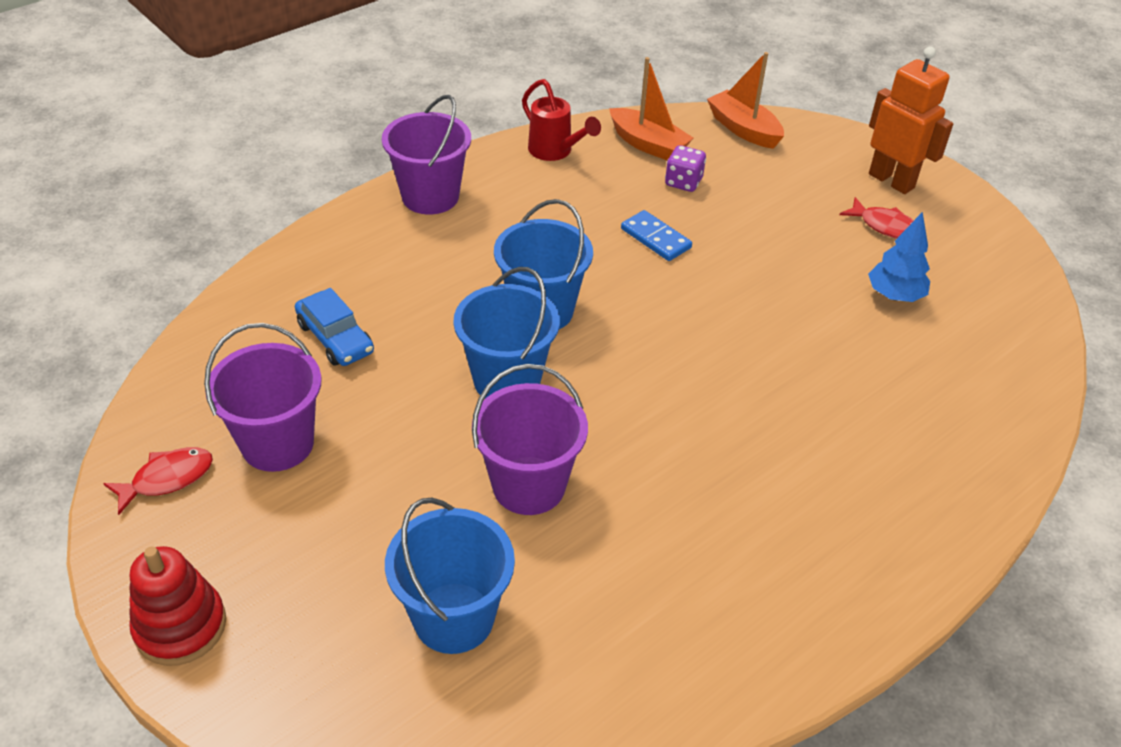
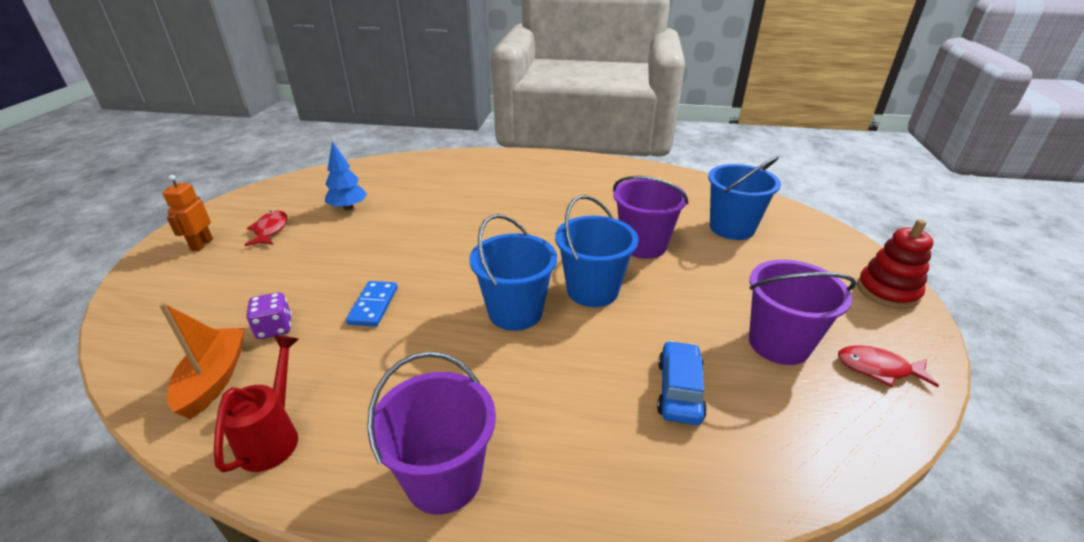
camera: 130 degrees left, 10 degrees down
(743, 129) = (147, 336): orange boat -> none
(891, 181) = (201, 244): orange robot -> orange robot, size x0.62

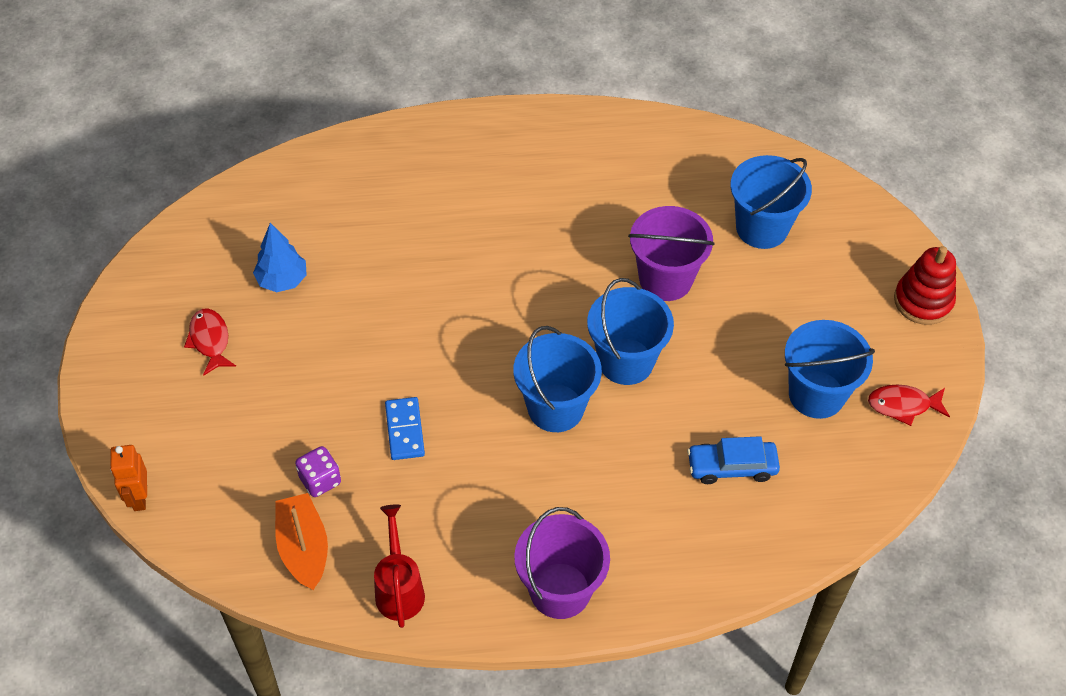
camera: 15 degrees left, 20 degrees up
(201, 244) = (144, 382): orange robot -> orange robot (139, 497)
(679, 390) = (732, 467): blue car -> blue car turned 90 degrees counterclockwise
(779, 344) = (816, 394): purple bucket -> blue bucket

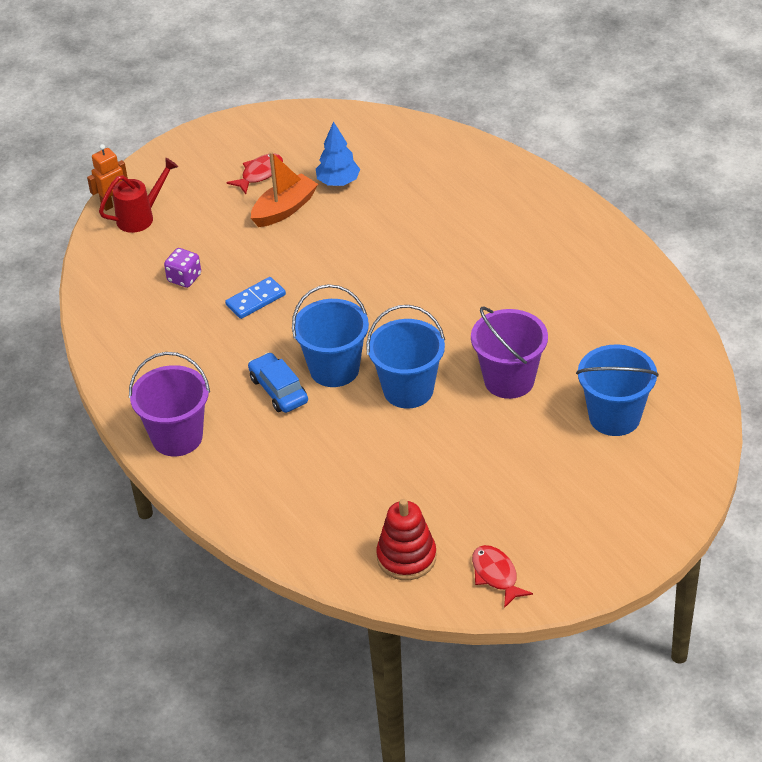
camera: 65 degrees right, 10 degrees down
(303, 548) = (125, 295): orange boat -> orange boat (284, 209)
(399, 588) = (125, 354): red watering can -> red watering can (141, 217)
(732, 467) = (354, 490): blue car -> blue car (278, 390)
(816, 394) = (464, 515): blue bucket -> none
(923, 301) = (622, 550): red stacking toy -> red stacking toy (406, 557)

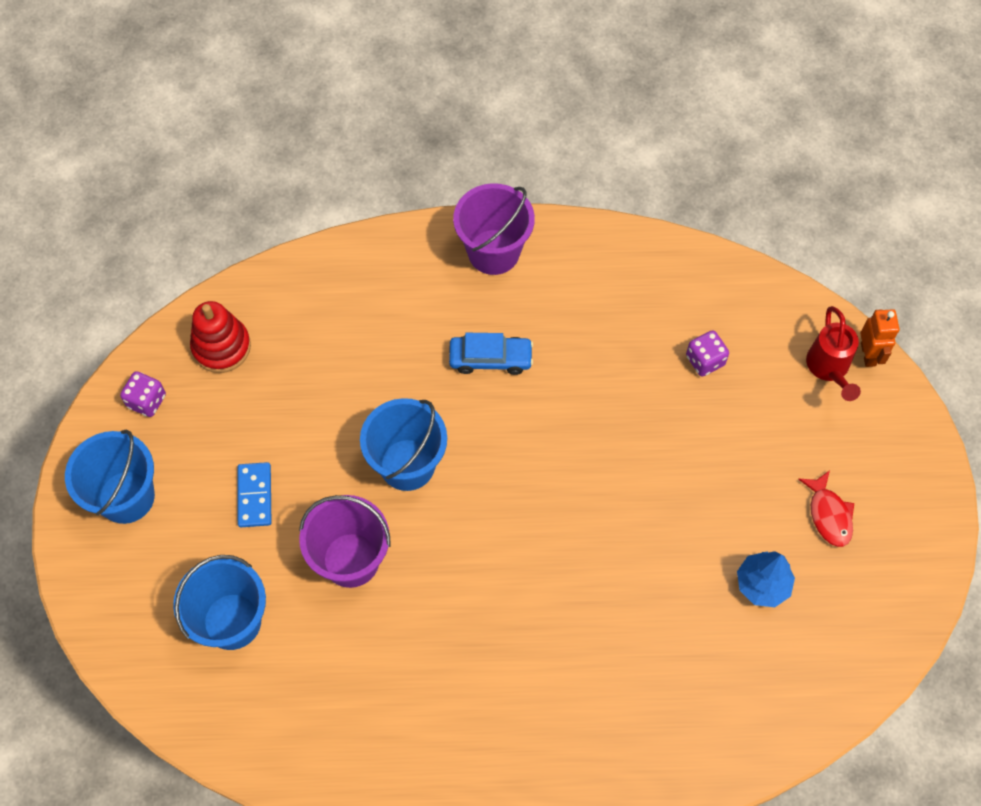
camera: 120 degrees right, 20 degrees up
(256, 300) = (627, 405): blue domino -> blue domino (254, 496)
(284, 209) = (751, 506): orange boat -> none
(334, 369) = (482, 419): blue bucket -> blue bucket (126, 497)
(496, 575) = (147, 401): red fish -> purple dice

